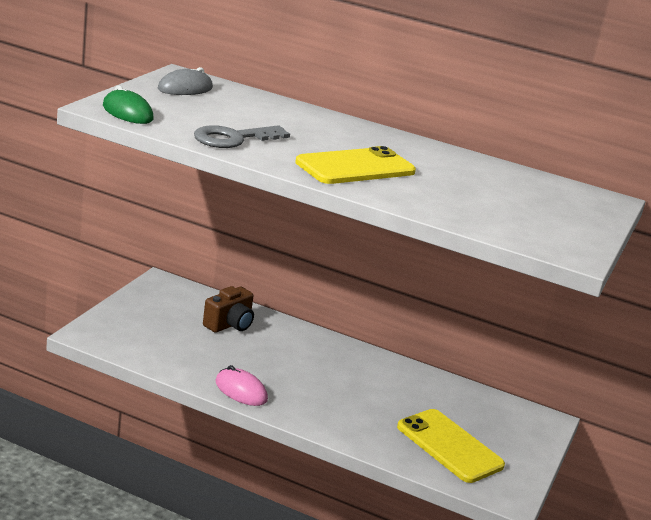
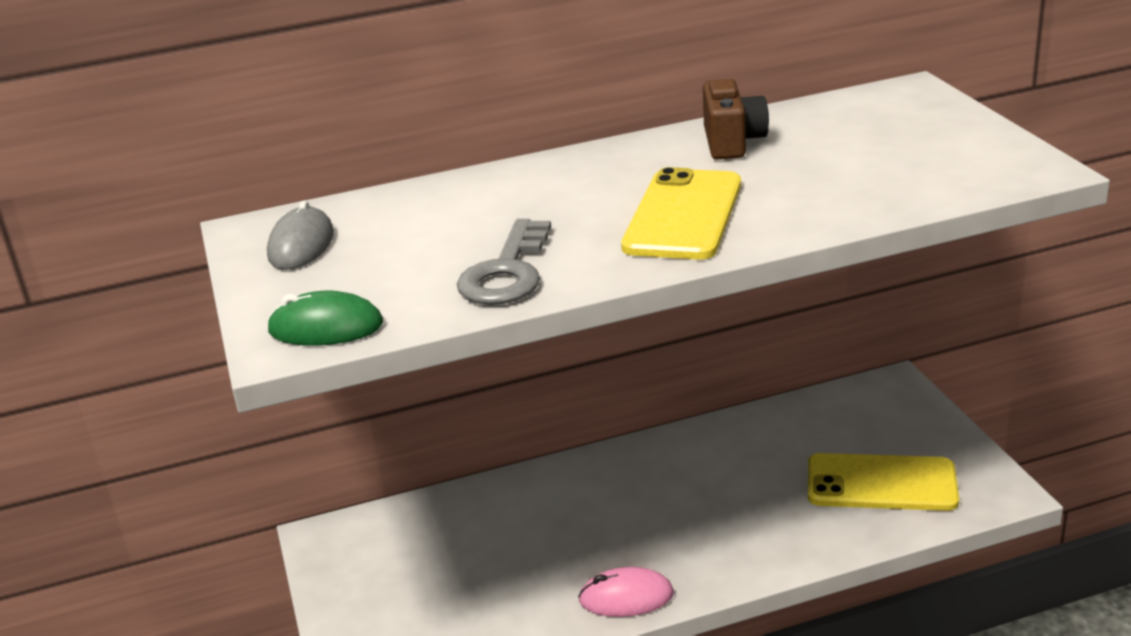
camera: 35 degrees left, 5 degrees up
(229, 325) = (481, 527): brown camera -> brown camera (732, 142)

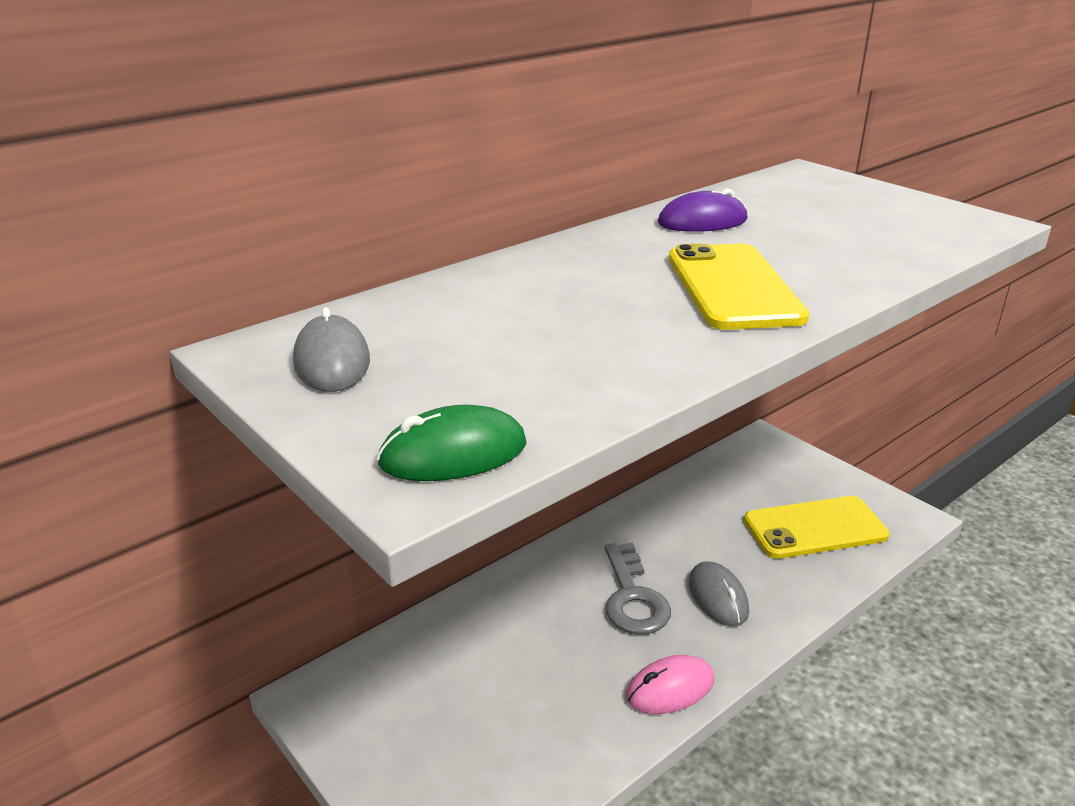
camera: 25 degrees left, 0 degrees up
(507, 272) = (611, 362): grey key -> grey key (633, 598)
(728, 529) = (718, 597): none -> grey mouse
(732, 142) = (702, 221): brown camera -> purple mouse

